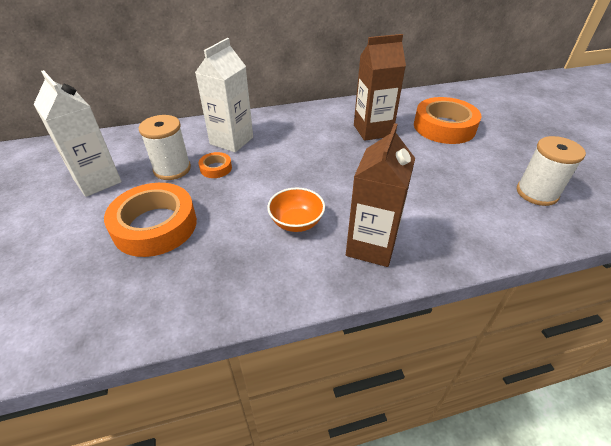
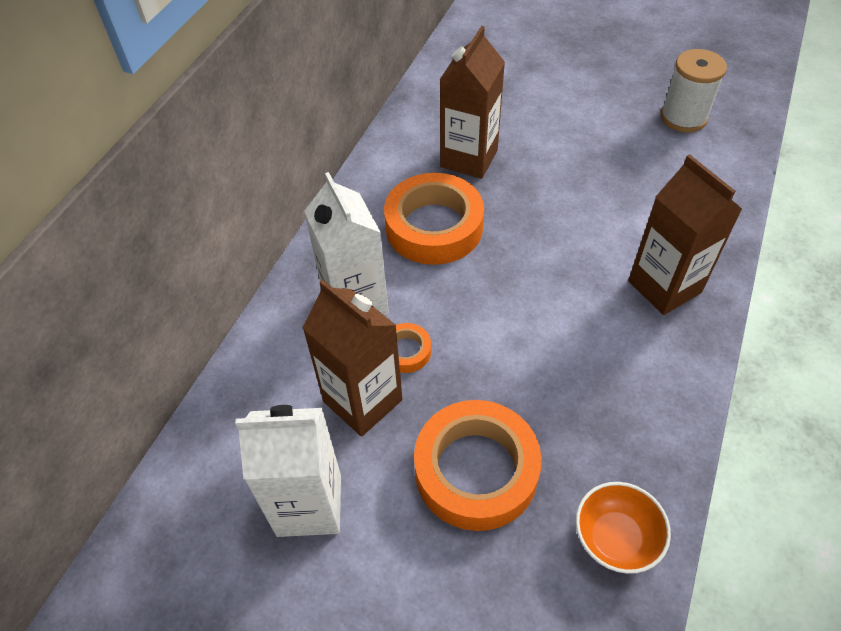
camera: 50 degrees left, 10 degrees up
(172, 169) = (363, 401): white spool -> brown carton
(296, 222) = (580, 326): orange bowl -> orange bowl (615, 538)
(444, 127) = (520, 98): orange tape -> orange tape (434, 227)

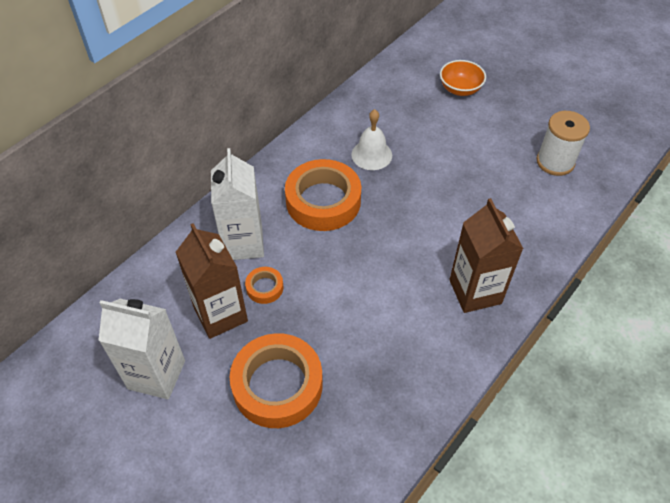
camera: 15 degrees right, 0 degrees up
(469, 158) = (371, 155): brown carton -> white bell
(615, 538) = (353, 460): orange bowl -> orange bowl (460, 89)

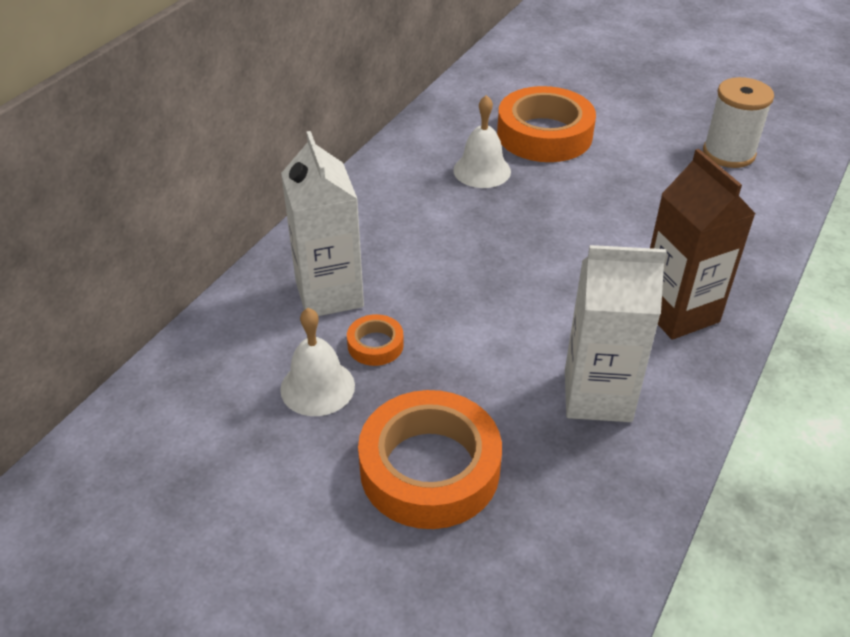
camera: 10 degrees left, 10 degrees down
(156, 374) = (237, 481): white carton -> white carton (597, 396)
(220, 314) = (317, 387): brown carton -> white bell
(323, 201) = (430, 230): orange tape -> orange tape (544, 134)
(460, 89) = (576, 88): orange bowl -> none

